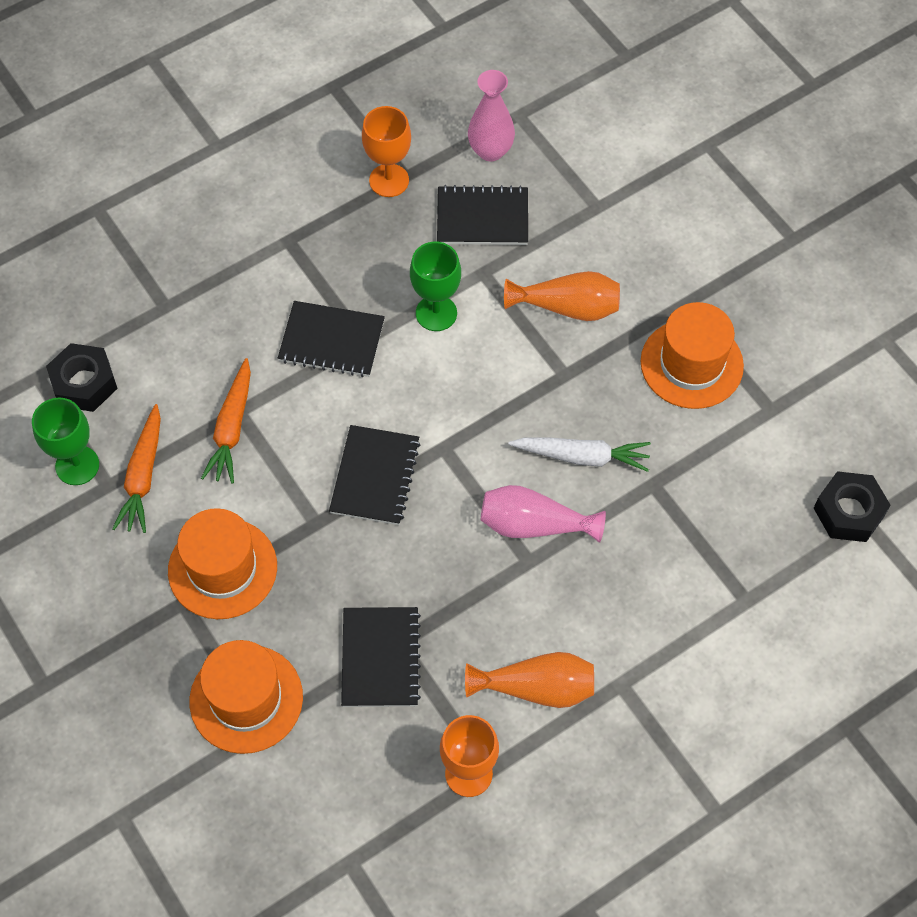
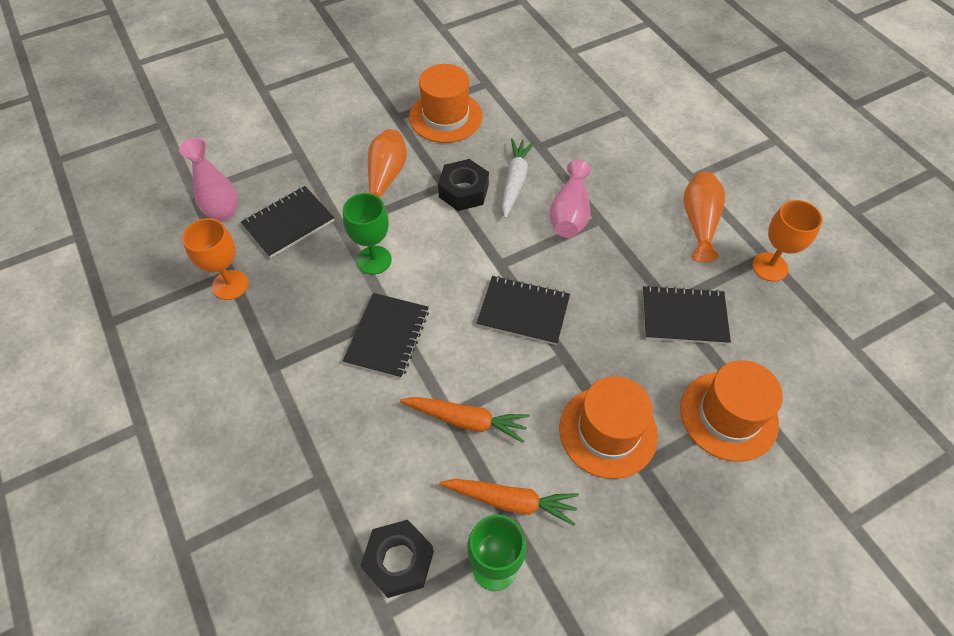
camera: 85 degrees left, 5 degrees down
(482, 218) = (288, 223): black notebook -> black notebook turned 45 degrees clockwise
(849, 512) = (564, 58): black nut -> black nut (464, 191)

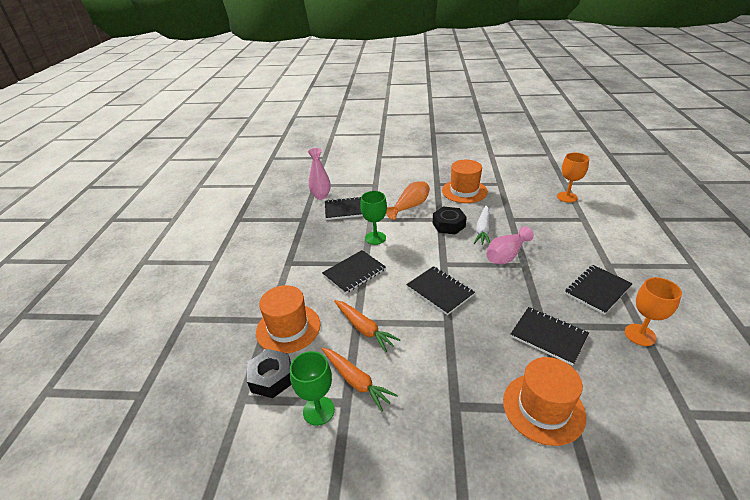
camera: 35 degrees right, 20 degrees down
(230, 285) = (299, 224): orange goblet -> orange goblet (567, 197)
(515, 181) = (483, 230): white carrot -> white carrot turned 150 degrees clockwise
(608, 431) = (446, 375): orange hat -> orange hat (288, 328)
(699, 222) = (597, 290): orange vase -> black notebook

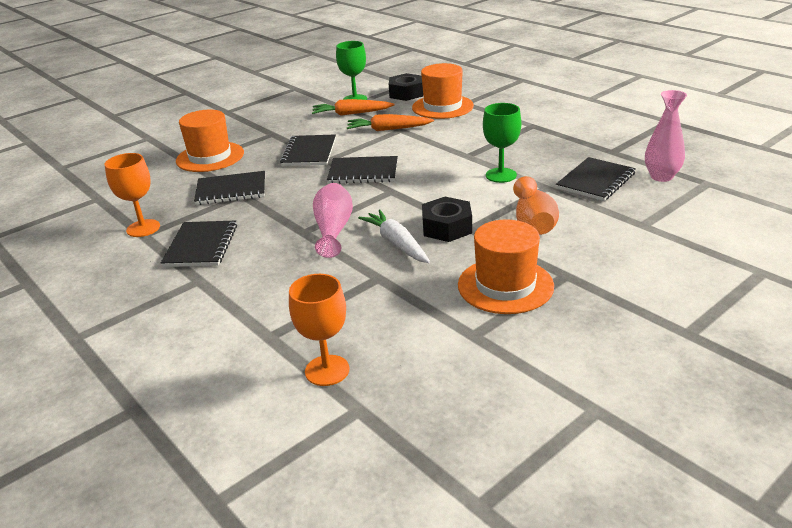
camera: 135 degrees right, 5 degrees down
(354, 272) = (462, 147): black notebook -> black notebook (309, 152)

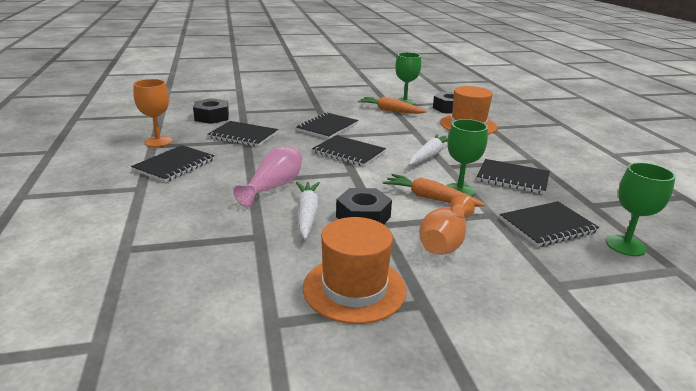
camera: 25 degrees right, 5 degrees down
(165, 181) = (212, 117): none -> black nut
(210, 157) = (259, 111): orange hat -> none
(327, 370) = (123, 297): orange goblet -> none
(388, 129) = (405, 129): orange carrot -> orange carrot (430, 198)
(440, 150) = (429, 155): none -> white carrot
(532, 148) = (512, 178): none -> black notebook
(661, 177) = (625, 245): pink vase -> green goblet

